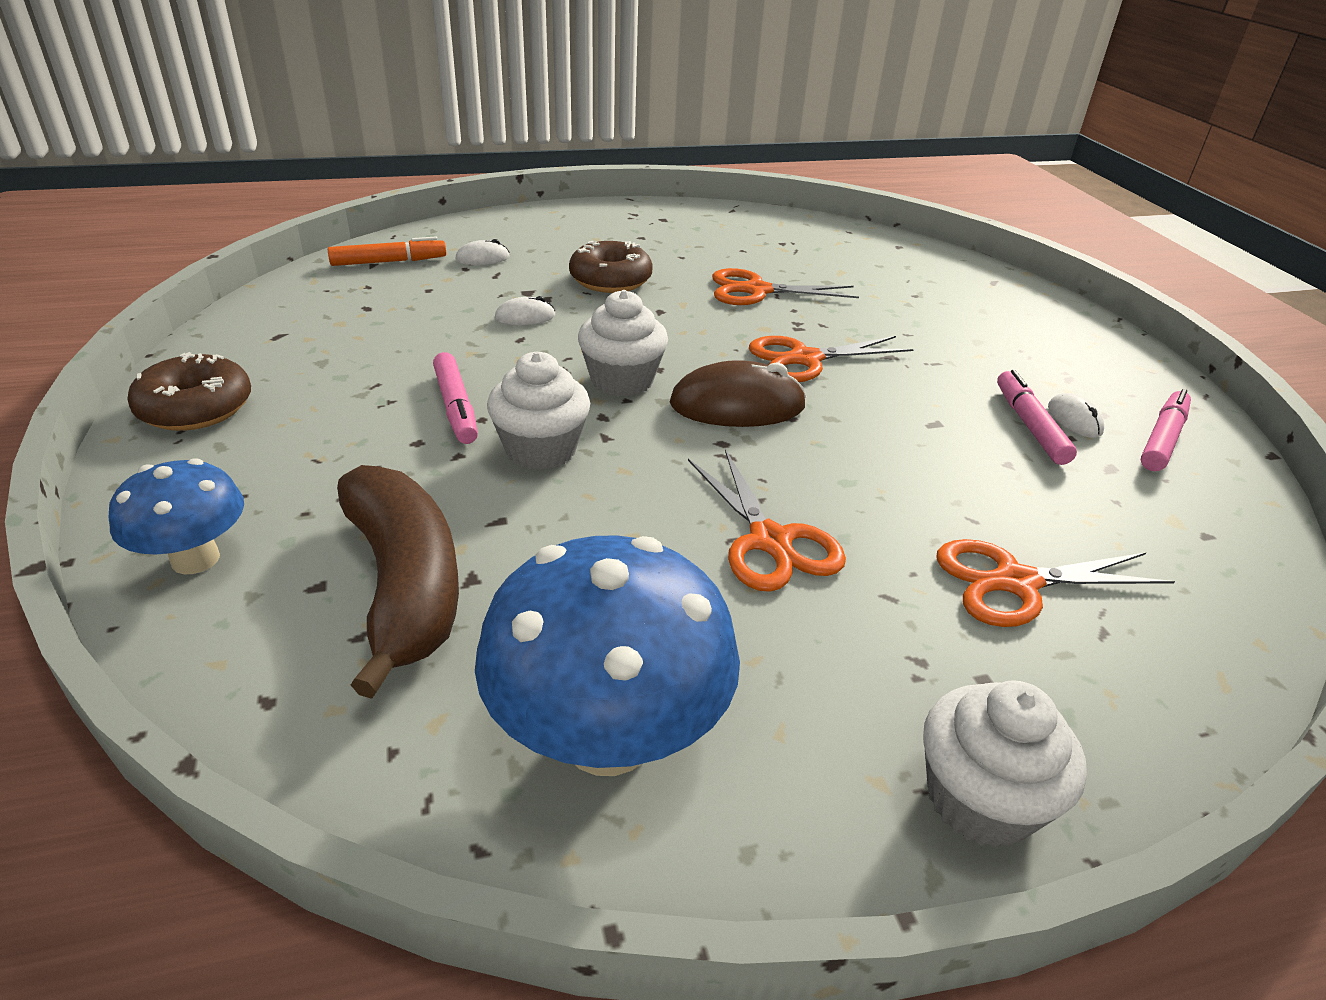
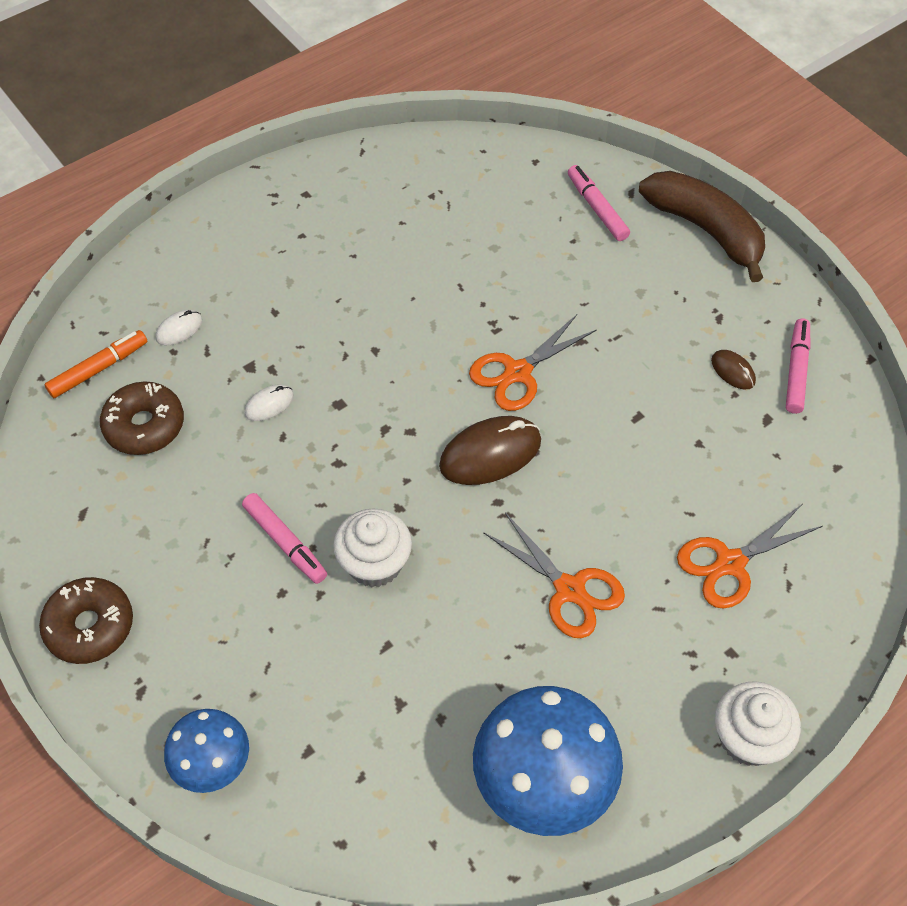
camera: 20 degrees left, 20 degrees up
(405, 585) = (362, 727): brown banana -> brown banana (706, 230)
(610, 280) = (310, 319): brown donut -> brown donut (144, 426)
(622, 380) = (391, 458): white cupcake -> none
(757, 290) = (441, 286): orange scissors -> none
(1030, 425) = (704, 391): pink marker -> pink marker (597, 208)
(1074, 419) = (733, 371): white mouse -> brown mouse

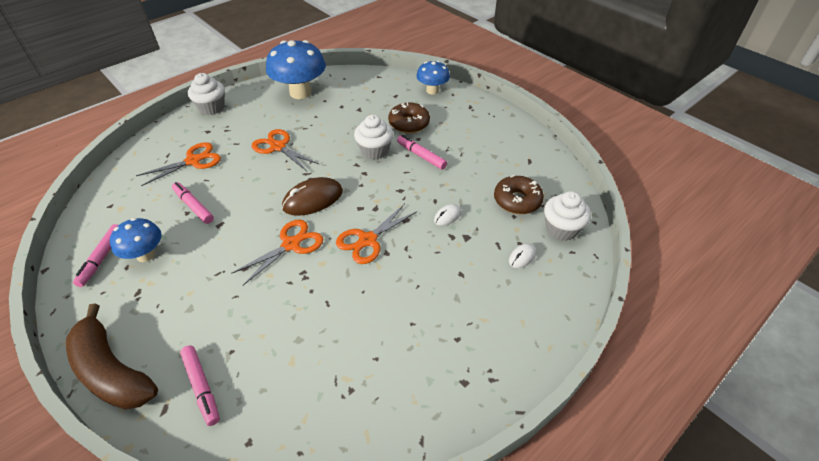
camera: 175 degrees right, 10 degrees down
(90, 626) = (502, 123): brown donut -> brown donut (409, 123)
(99, 369) = (561, 229): orange marker -> white cupcake
(401, 371) = (368, 240): none -> orange scissors
(692, 455) = (193, 206): none -> pink marker
(733, 371) = (145, 255): brown mouse -> blue mushroom

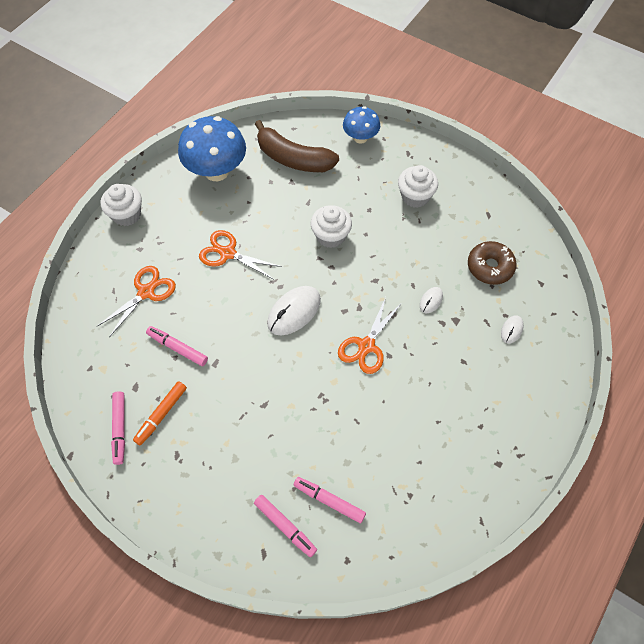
camera: 15 degrees left, 15 degrees up
(112, 370) = (199, 534): brown banana -> brown banana (293, 158)
(145, 255) = (161, 415): blue mushroom -> orange marker
(291, 244) = (296, 368): orange scissors -> none
(313, 199) = (294, 312): brown mouse -> white mouse
(409, 123) = (352, 191): brown donut -> none
(421, 156) = (380, 232): pink marker -> pink marker (329, 501)
(561, 229) = (538, 290): white cupcake -> white cupcake (415, 196)

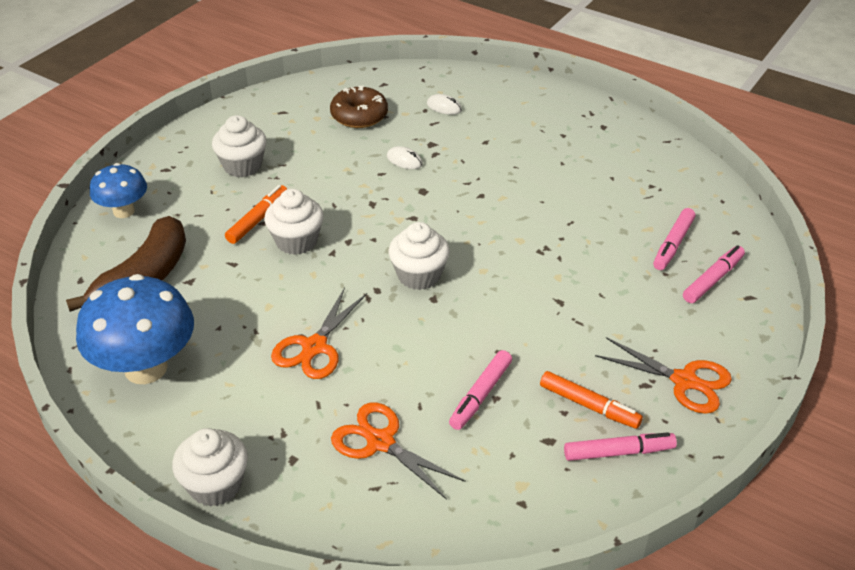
camera: 90 degrees left, 20 degrees down
(294, 312) = (419, 275): white mouse -> white cupcake
(354, 212) = (258, 219): none -> orange marker
(366, 346) = (469, 212): orange scissors -> orange scissors (684, 381)

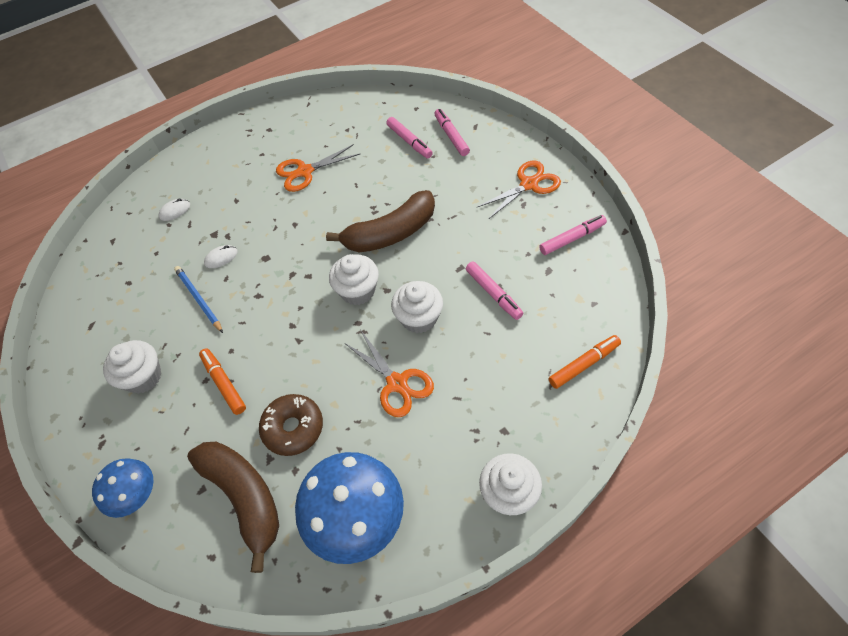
camera: 60 degrees left, 15 degrees up
(296, 241) = (269, 362): white cupcake -> white cupcake (419, 318)
(345, 165) = (199, 299): none -> blue pencil
(359, 115) = (141, 270): brown donut -> brown donut (293, 428)
(380, 442) = (511, 368): orange scissors -> orange scissors (305, 172)
(516, 275) = (390, 233): none -> brown banana
(589, 406) = (528, 239): orange marker -> orange marker (584, 364)
(618, 452) = (572, 238): pink marker -> pink marker turned 45 degrees clockwise

